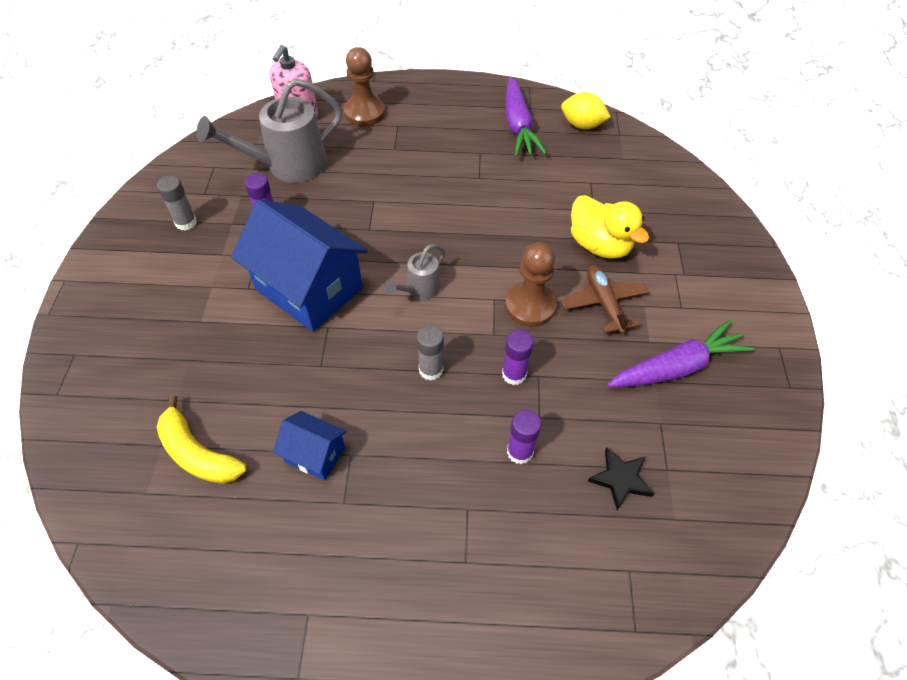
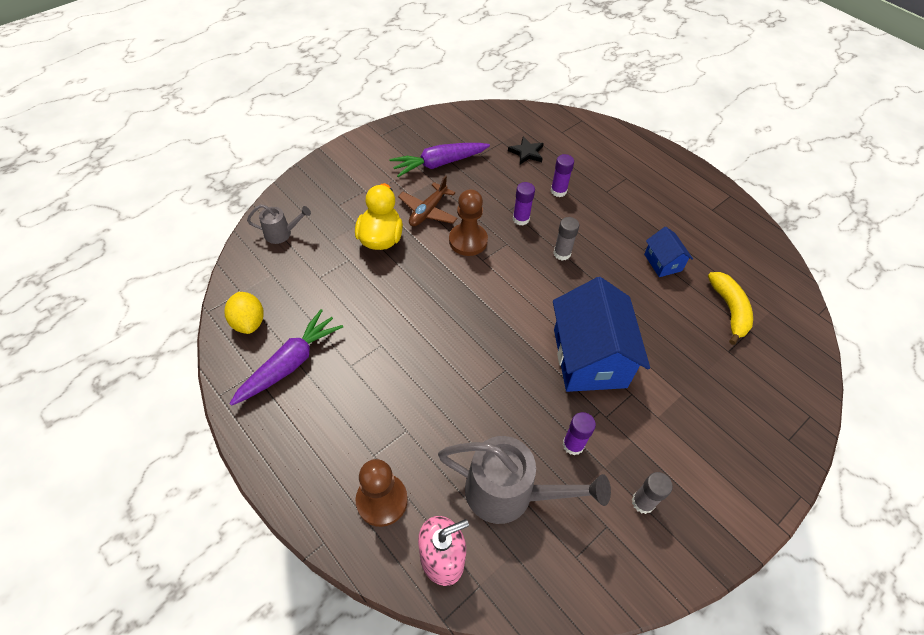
camera: 135 degrees left, 0 degrees up
(419, 289) = (519, 300): grey watering can -> grey watering can (282, 233)
(676, 367) = (439, 164): purple carrot -> purple carrot turned 45 degrees counterclockwise

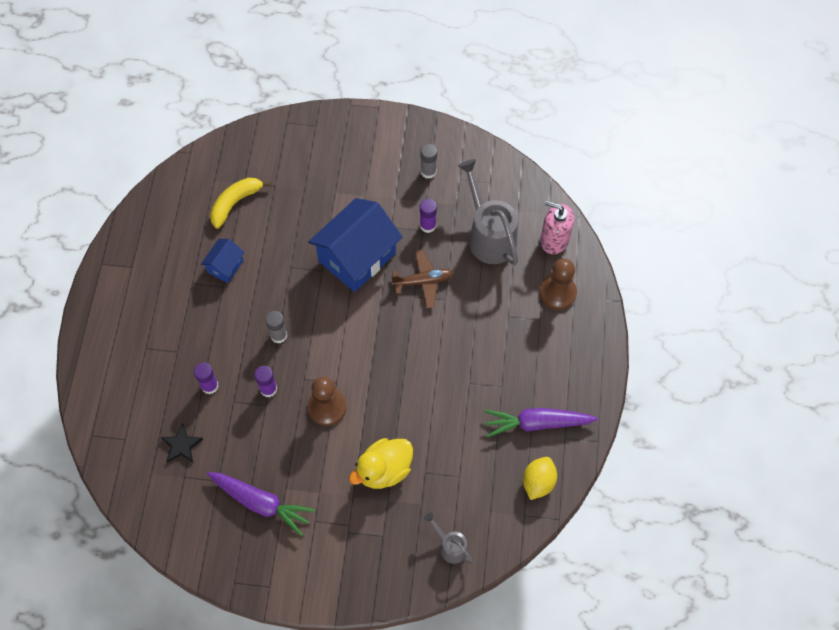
camera: 130 degrees left, 10 degrees up
(428, 211) = (324, 462): brown plane -> brown plane (423, 281)

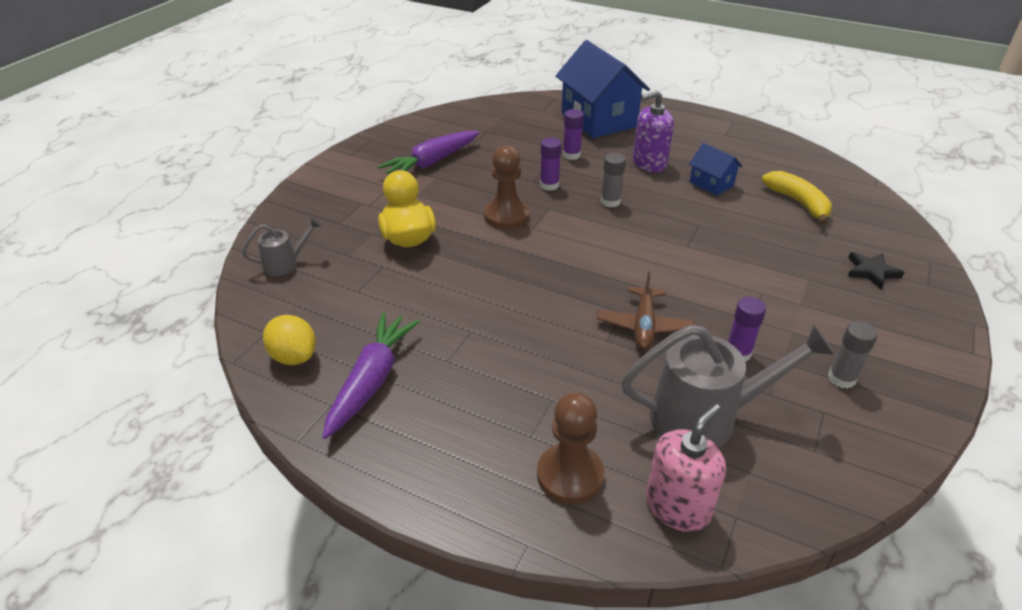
camera: 110 degrees right, 25 degrees down
(181, 445) = (518, 133): black star -> black star (871, 271)
(205, 319) = (649, 163): none -> purple soap dispenser
(357, 257) = (699, 276): blue house -> blue house (598, 119)

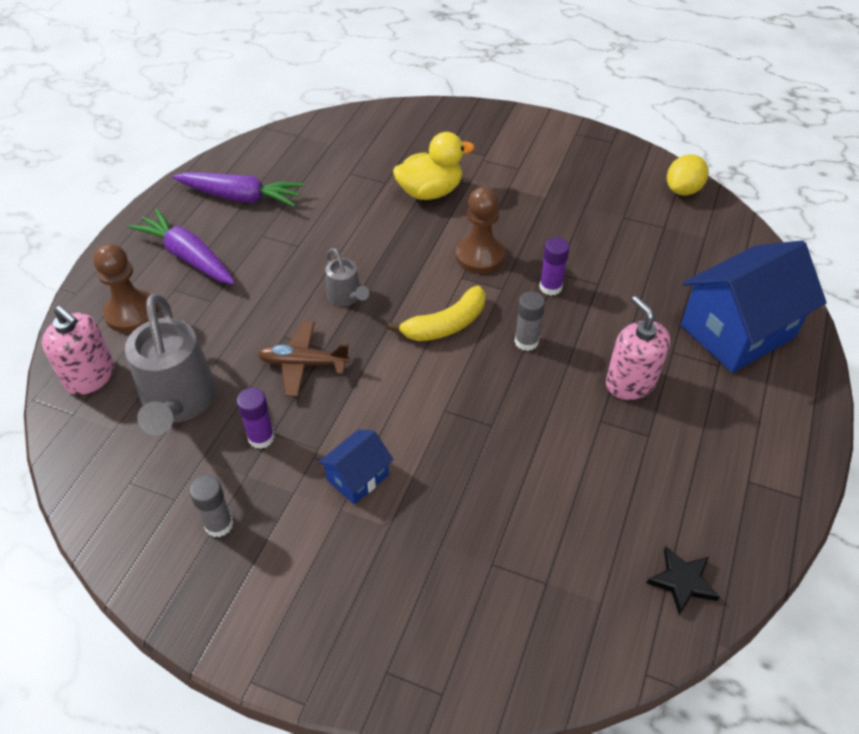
camera: 85 degrees right, 10 degrees up
(286, 264) = (383, 128): grey watering can -> grey watering can (346, 297)
(294, 356) = (269, 154): yellow lemon -> yellow lemon (683, 190)
(432, 162) = (576, 191): purple carrot -> purple carrot (188, 257)
(571, 155) = (628, 305): purple glue stick -> none
(649, 163) = (630, 383): purple soap dispenser -> pink soap dispenser
(711, 184) = (593, 448): blue house -> blue house (357, 477)
(798, 203) = (566, 548): yellow banana -> yellow banana (446, 325)
(871, 271) = (409, 605): black star -> black star (682, 581)

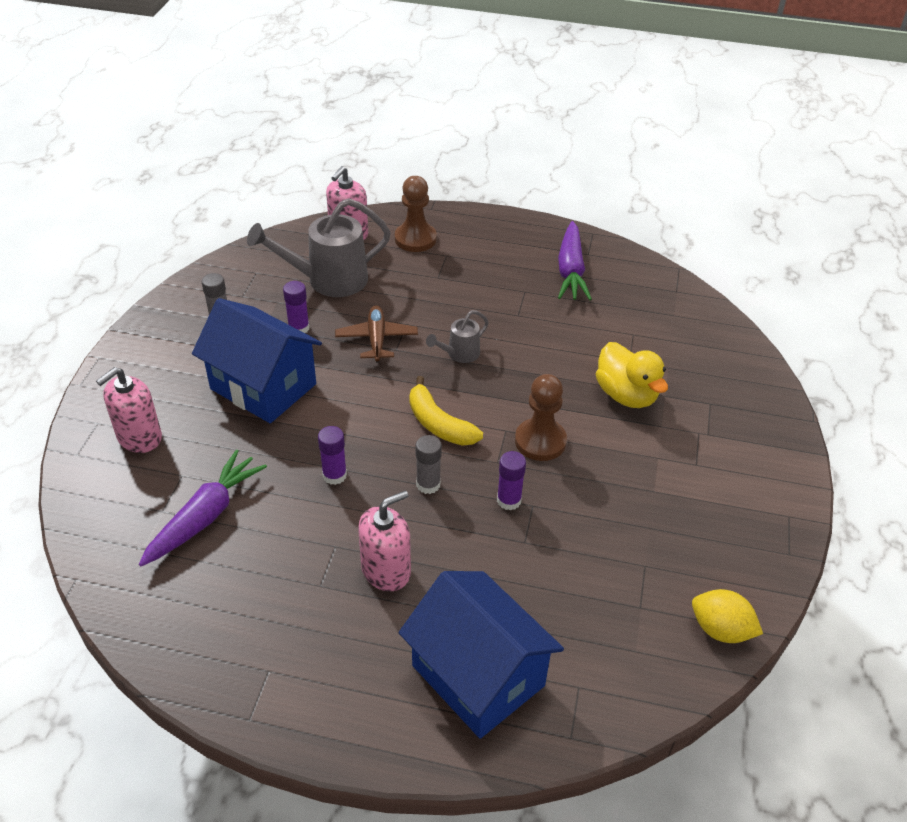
camera: 80 degrees right, 5 degrees down
(188, 257) = (485, 255): purple carrot -> purple carrot (205, 517)
(357, 477) = (263, 386): blue house -> blue house, size x2.07
(422, 615) = (139, 437): none -> pink soap dispenser
(507, 415) = (334, 475): none -> purple glue stick
(682, 581) = (158, 608): black star -> none

